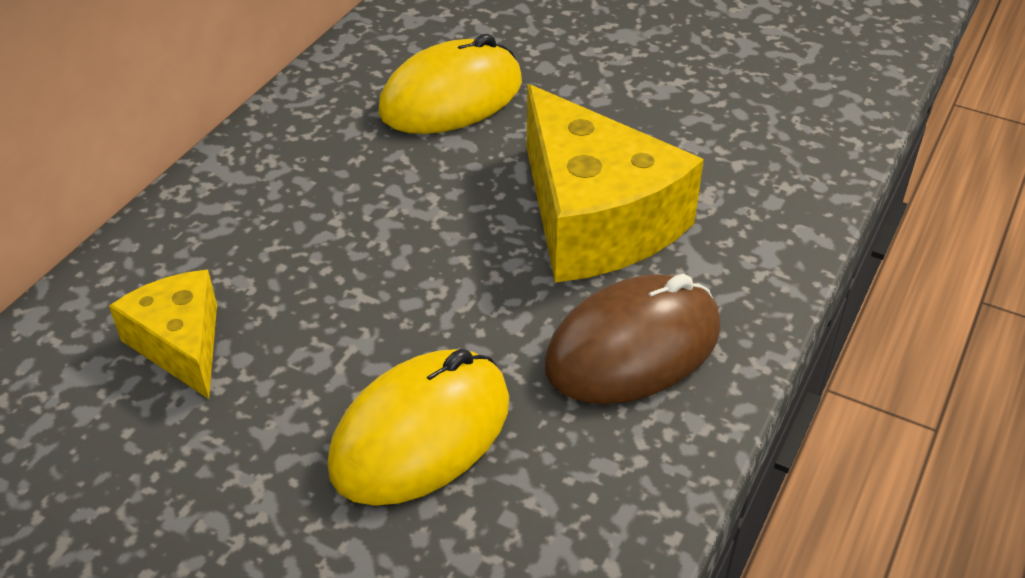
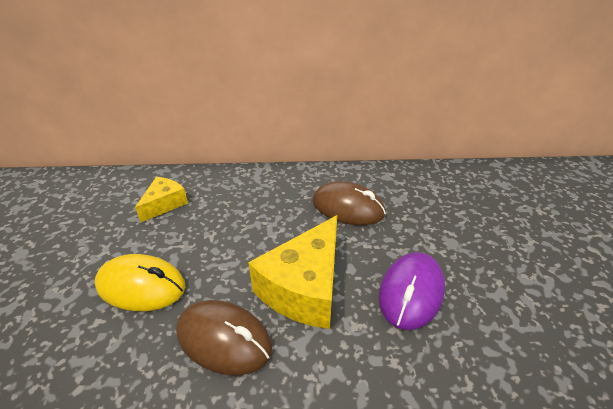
camera: 60 degrees right, 5 degrees down
(451, 97) = (348, 207): yellow mouse -> brown mouse
(687, 117) = (411, 292): none -> purple mouse

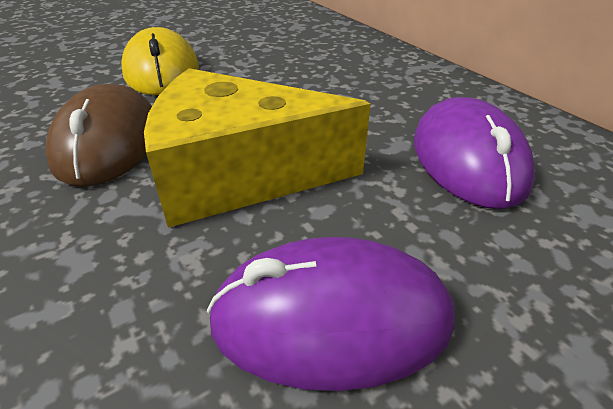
camera: 60 degrees right, 0 degrees up
(164, 204) = (291, 40): yellow cheese -> none
(348, 207) = (468, 159): brown mouse -> purple mouse

